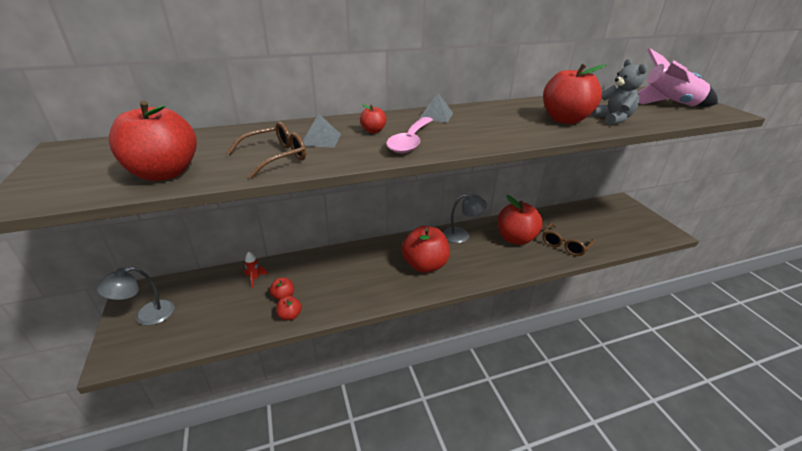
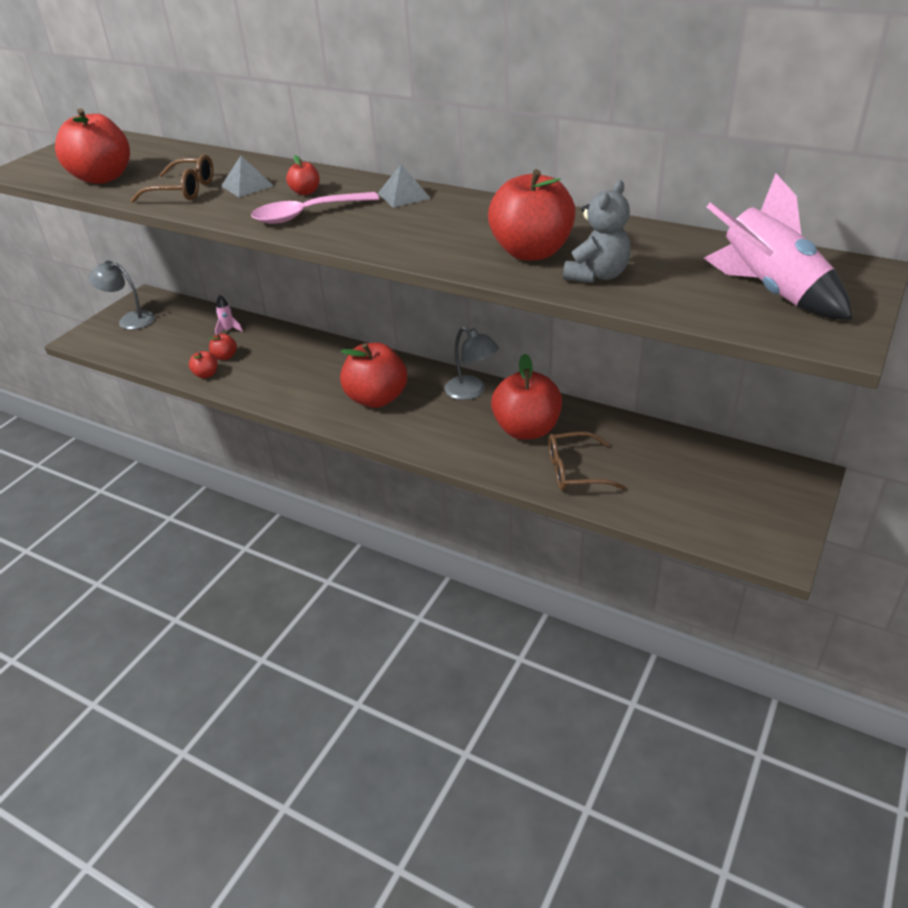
camera: 50 degrees right, 5 degrees up
(255, 279) = (228, 330): red rocket -> pink rocket

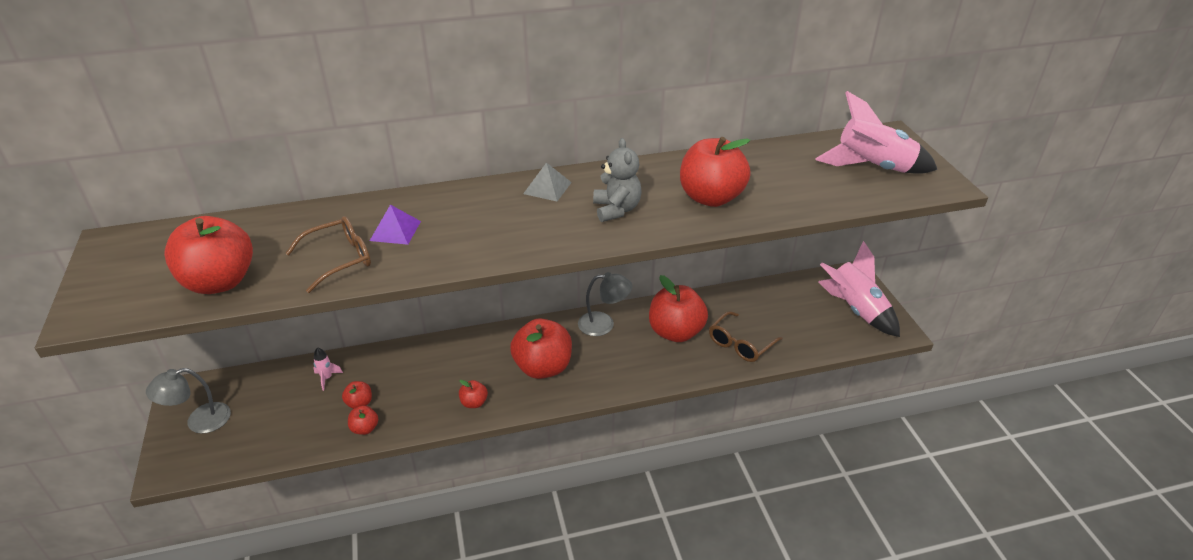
camera: 45 degrees left, 0 degrees up
(247, 186) = (395, 231): grey pyramid -> purple pyramid
(305, 192) = (461, 216): red apple -> red apple (474, 403)
(307, 215) = (500, 235): pink spoon -> none
(597, 275) = (775, 197): grey teddy bear -> grey teddy bear (616, 210)
(755, 508) = (855, 310): none -> pink rocket

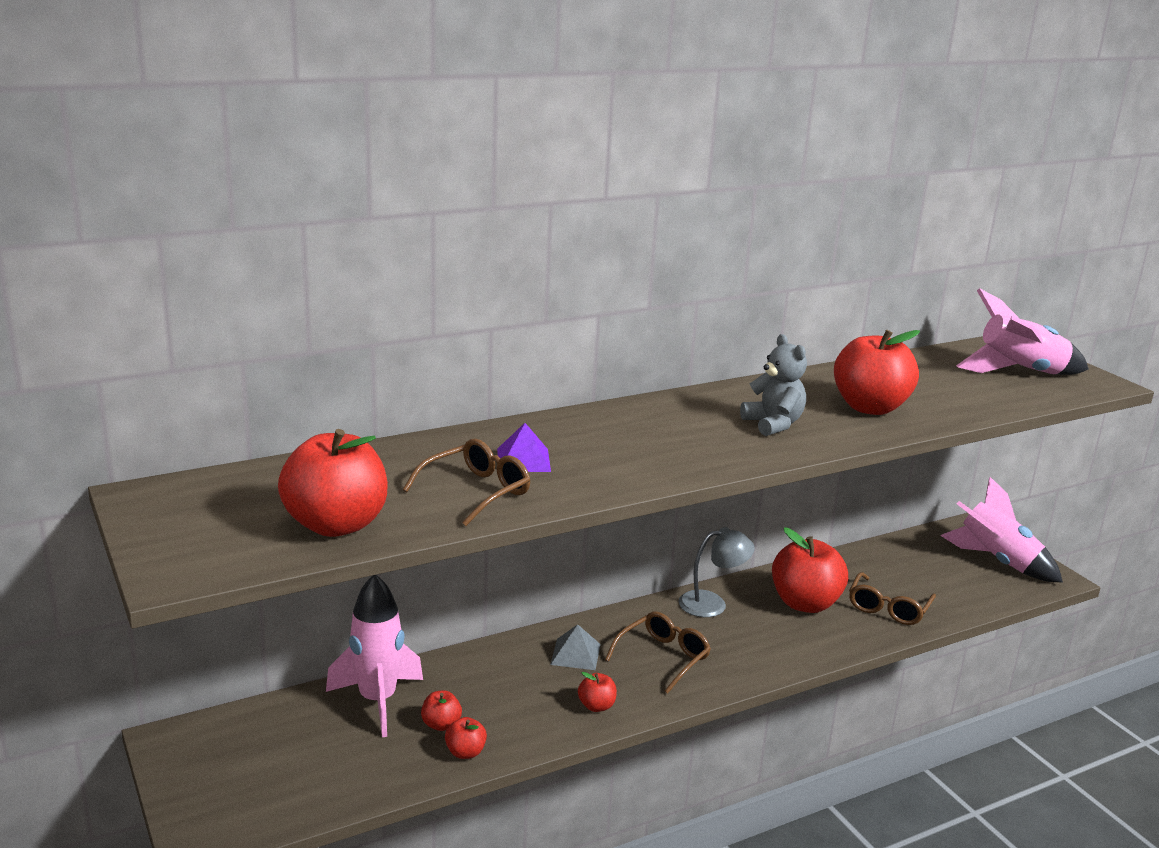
camera: 15 degrees left, 15 degrees down
(199, 421) = (218, 773): grey lamp -> none
(327, 378) = (378, 701): pink rocket -> pink rocket, size x2.42
(543, 367) = (663, 658): red apple -> brown glasses
(547, 188) = (675, 409): grey pyramid -> grey pyramid (575, 654)

